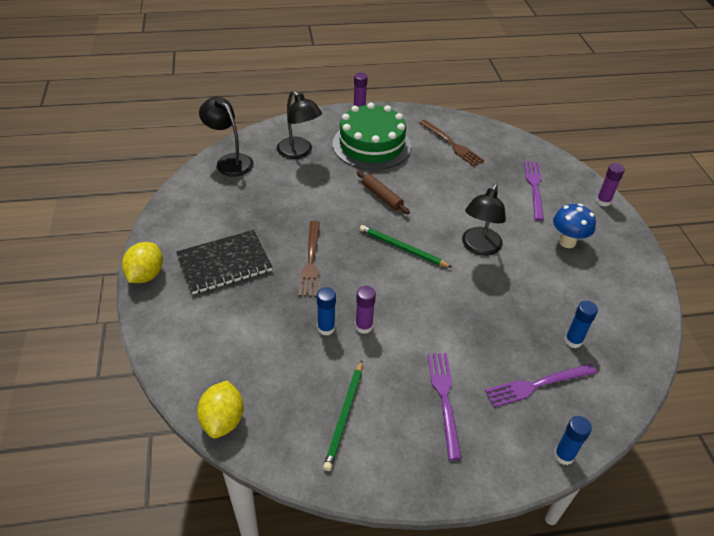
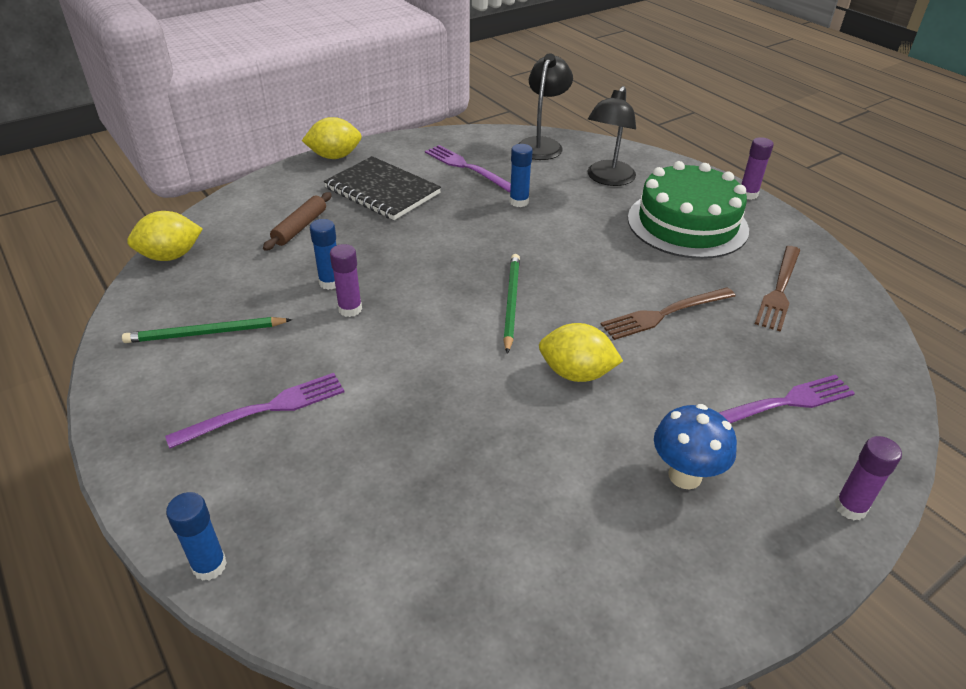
camera: 65 degrees right, 5 degrees down
(311, 261) = (430, 241): brown fork -> brown fork (665, 314)
(382, 196) = (594, 259): brown rolling pin -> brown rolling pin (300, 227)
(479, 247) = (576, 373): black lamp -> yellow lemon
(537, 385) = (335, 504): purple fork -> purple fork (467, 168)
(573, 341) = (452, 531): blue glue stick -> blue glue stick (519, 202)

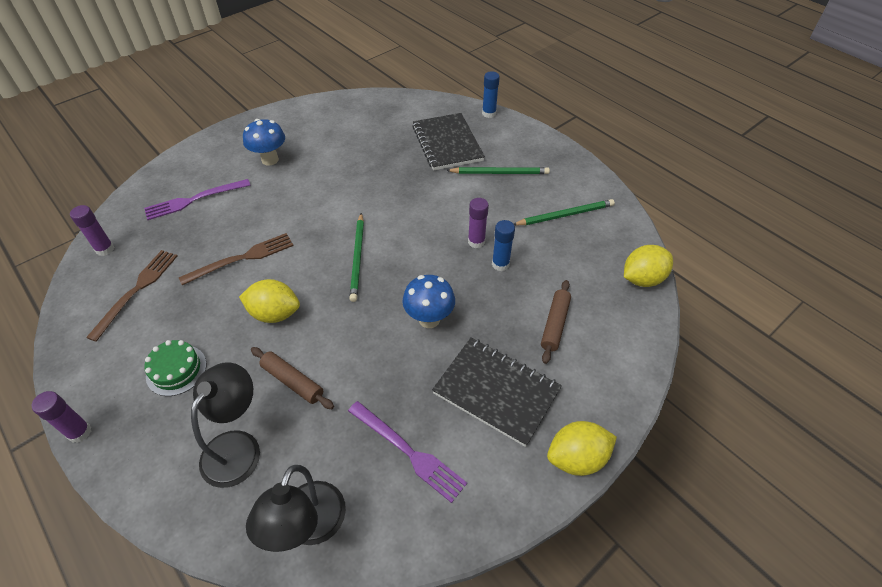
camera: 175 degrees right, 10 degrees up
(264, 410) = (500, 173): purple fork -> green pencil
(334, 485) = (447, 143): none -> black notebook
(432, 241) = (429, 319): none -> blue mushroom
(519, 202) = (347, 388): blue glue stick -> none
(570, 209) = (292, 381): none -> brown rolling pin
(576, 373) = (317, 208): yellow lemon -> yellow lemon (274, 313)
(687, 223) = (176, 370): green cake -> green cake, size x0.48
(850, 507) = (192, 153): purple glue stick -> purple glue stick (105, 249)

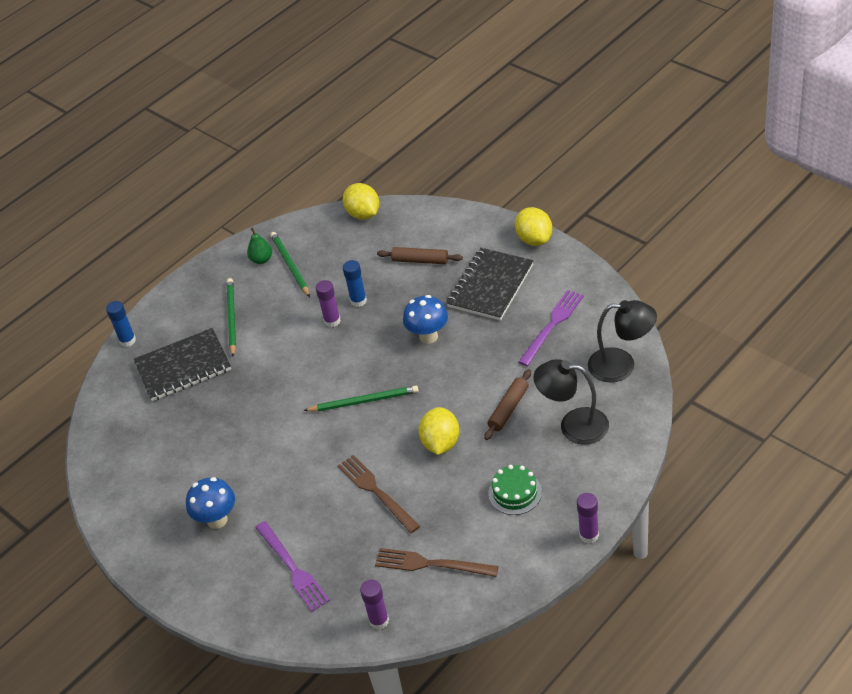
camera: 90 degrees left, 5 degrees down
(577, 195) = (261, 260): none -> green pear

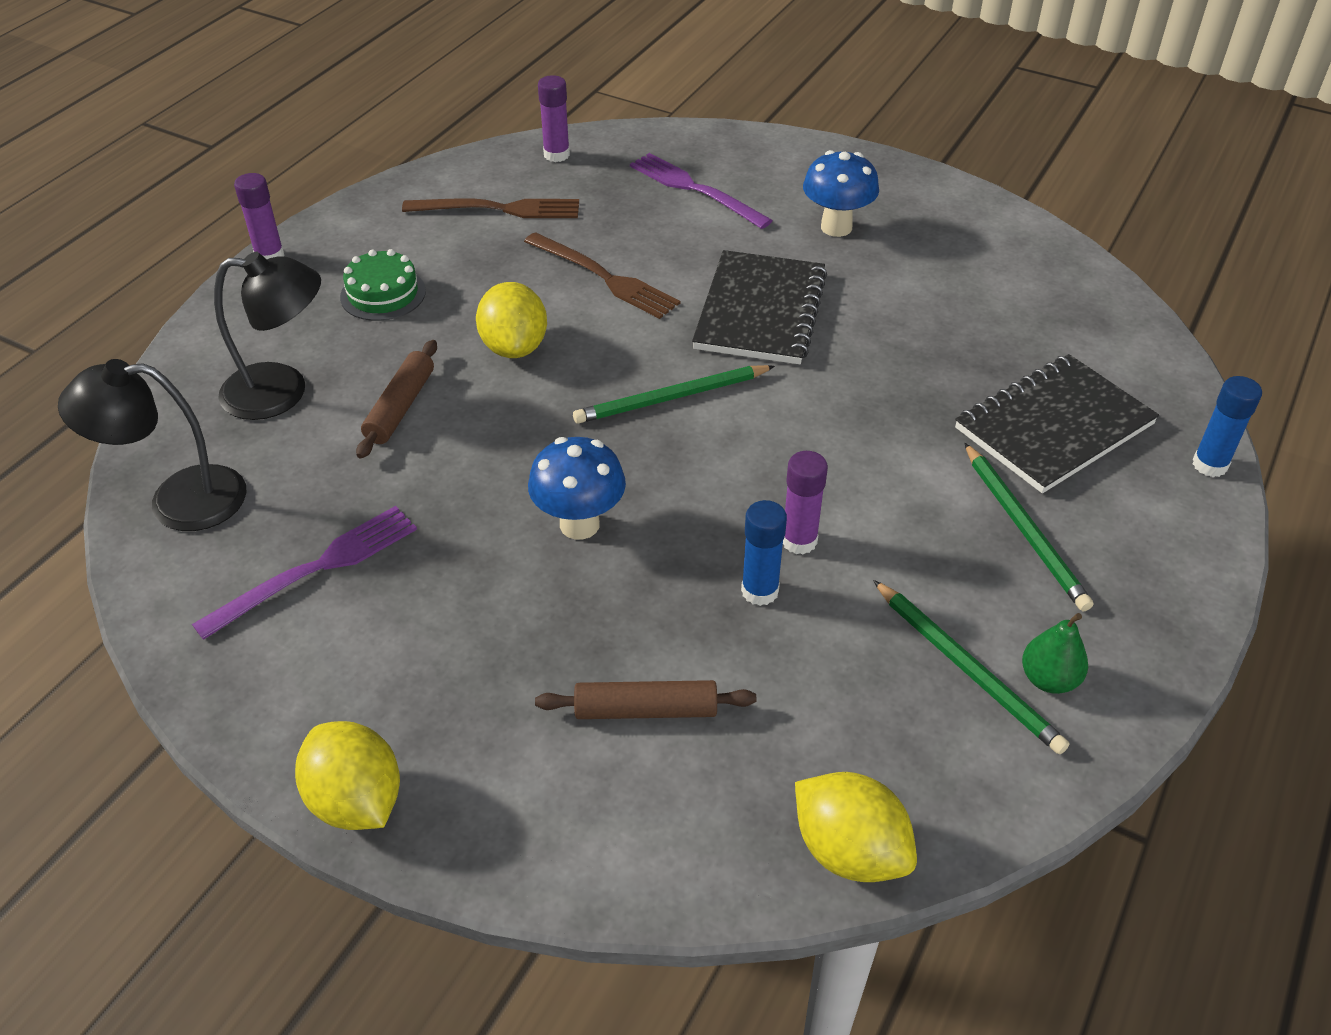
camera: 160 degrees right, 0 degrees up
(490, 286) = (459, 653): black notebook -> black notebook (760, 311)
(552, 325) = (315, 569): purple fork -> purple fork turned 150 degrees counterclockwise

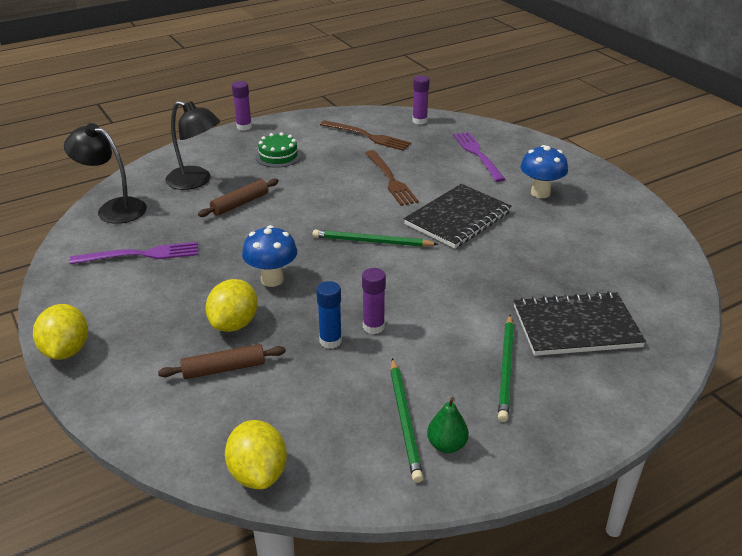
camera: 30 degrees right, 10 degrees down
(514, 347) = (316, 196): yellow lemon -> yellow lemon (234, 324)
(645, 710) = (223, 369): brown rolling pin -> brown rolling pin turned 45 degrees counterclockwise
(1209, 465) = (660, 381): blue glue stick -> none

